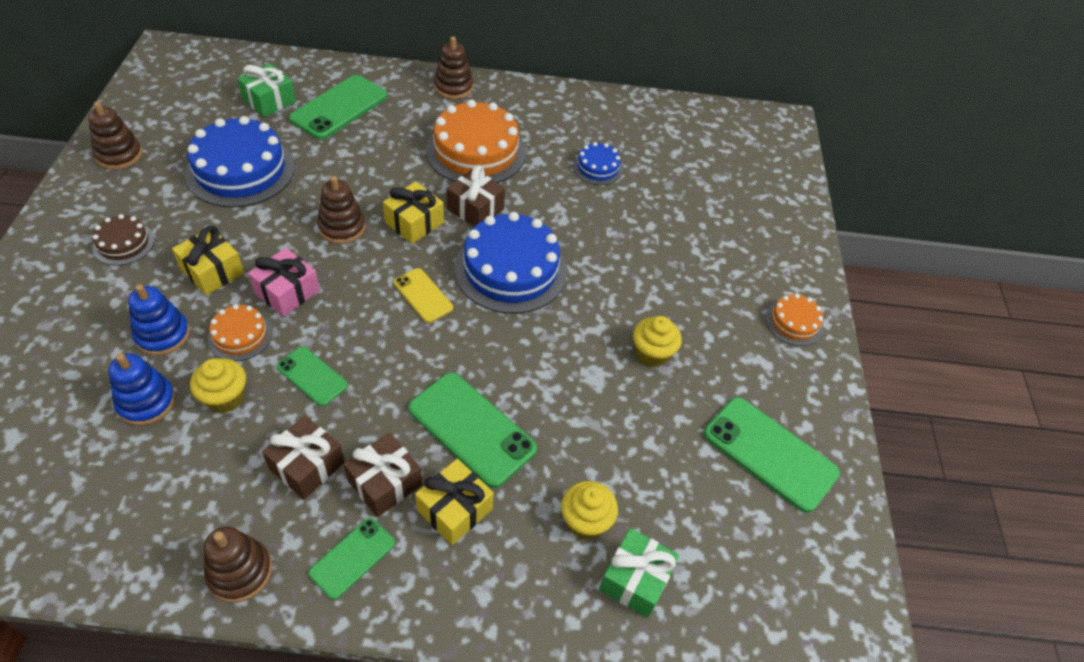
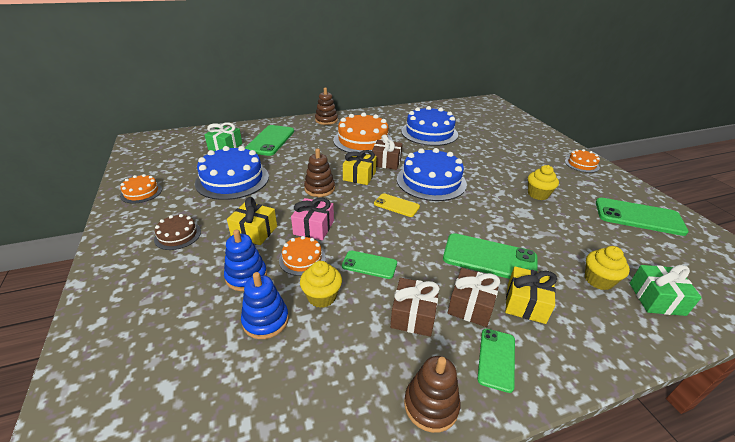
camera: 20 degrees left, 15 degrees down
(119, 155) = (141, 192): brown stacking toy -> orange cake
(597, 167) = (429, 132): blue cake -> blue cake, size x1.99

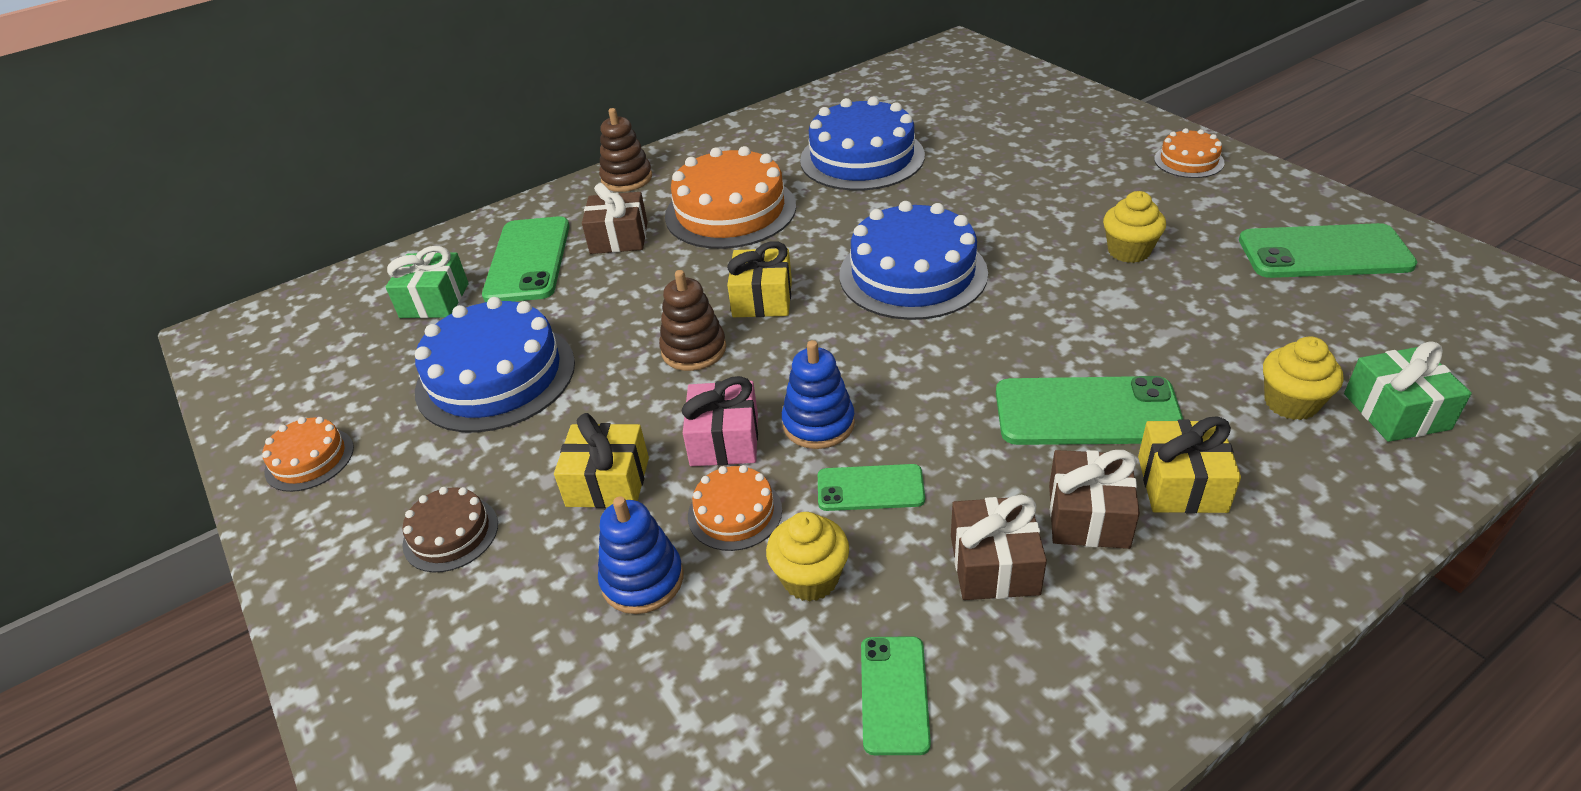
camera: 10 degrees left, 5 degrees up
(265, 320) = (727, 655): blue stacking toy -> blue stacking toy (818, 424)
(386, 162) = (803, 252): brown gift -> brown gift (619, 238)
(396, 205) = (867, 347): yellow phone -> none
(431, 405) = (1089, 715): brown stacking toy -> none
(496, 359) = (1167, 601): green phone -> green phone (894, 694)

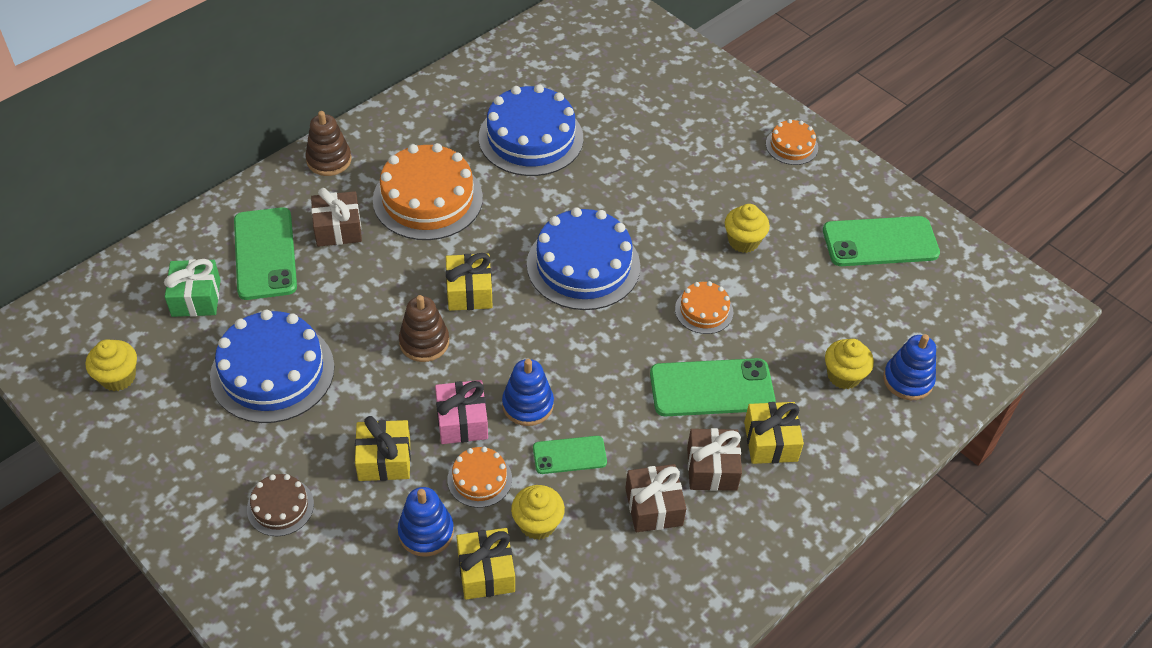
camera: 15 degrees left, 10 degrees up
(309, 459) = (147, 452): orange cake -> orange cake (704, 310)
(312, 377) = (118, 377): none -> yellow cupcake
(720, 643) = (486, 572): none -> yellow gift
(894, 694) = (598, 596): green phone -> none
(1396, 411) = (908, 380): green gift -> blue stacking toy

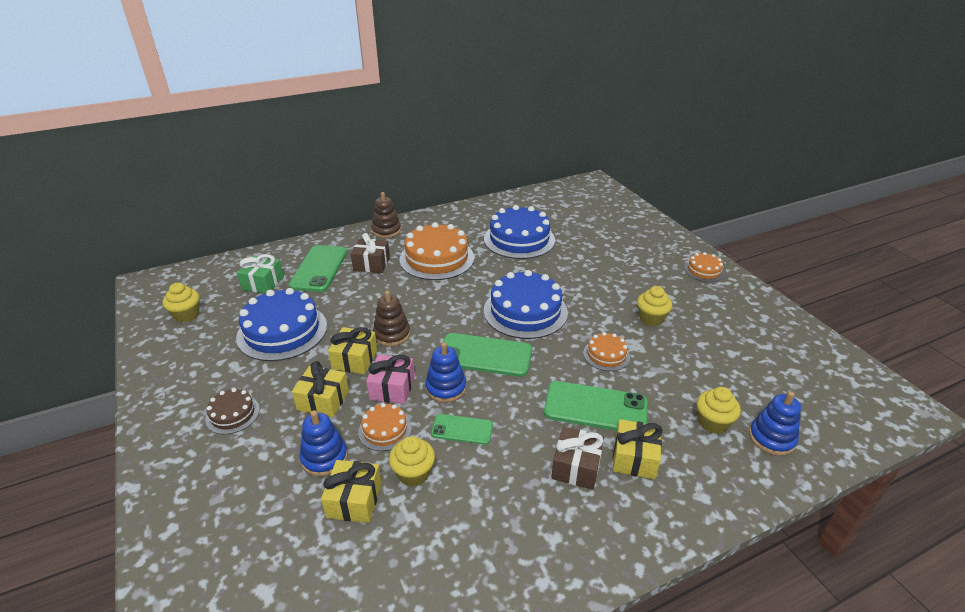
camera: 20 degrees right, 15 degrees down
(469, 292) = (438, 312): yellow gift -> yellow gift (355, 359)
(653, 507) = (515, 485): brown gift -> none
(880, 242) = (763, 338): green phone -> green phone (485, 355)

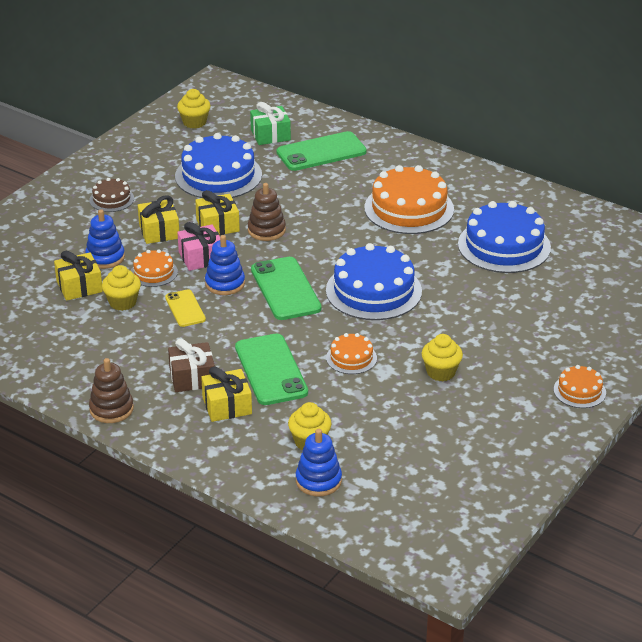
camera: 60 degrees right, 0 degrees up
(371, 264) = (359, 176): brown gift -> none
(386, 230) = (426, 160): brown stacking toy -> brown stacking toy (111, 409)
(462, 429) = (185, 308): green phone -> yellow phone

